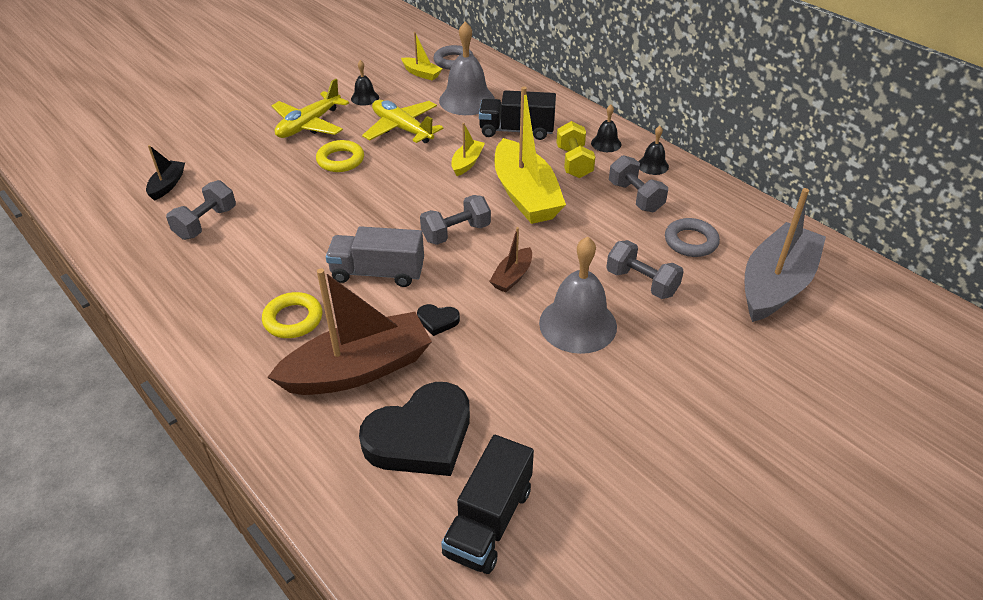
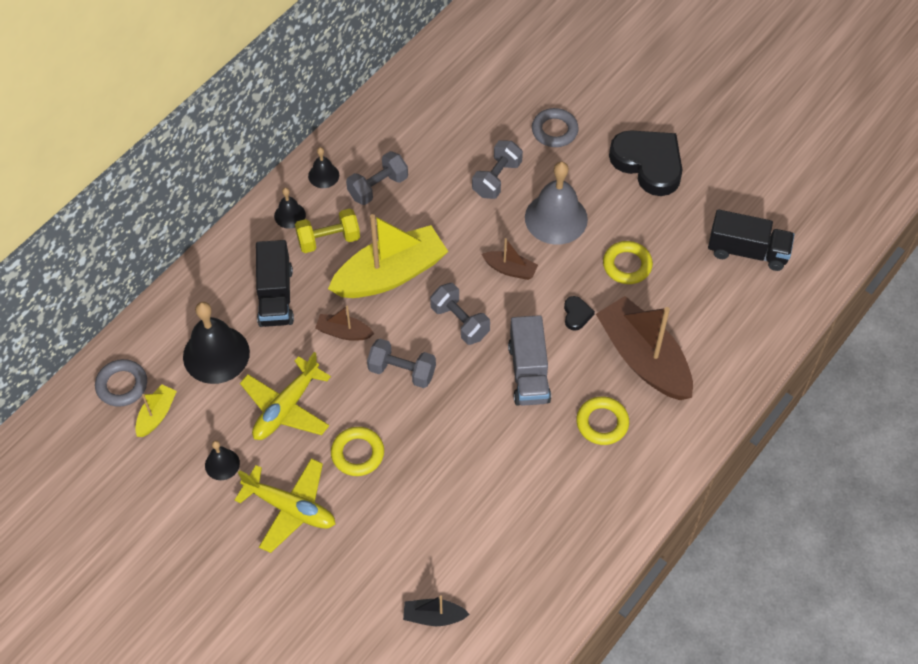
camera: 100 degrees left, 15 degrees up
(206, 223) = (490, 548): grey dumbbell -> grey dumbbell (402, 371)
(421, 436) = (694, 303): black heart -> black heart (648, 164)
(467, 100) = (216, 354): grey bell -> black bell
(467, 163) = (344, 332): yellow boat -> brown boat
(495, 378) = (627, 265): none -> yellow ring
(691, 241) = (435, 146): grey ring -> grey ring (554, 130)
(776, 284) = (478, 92): grey boat -> none

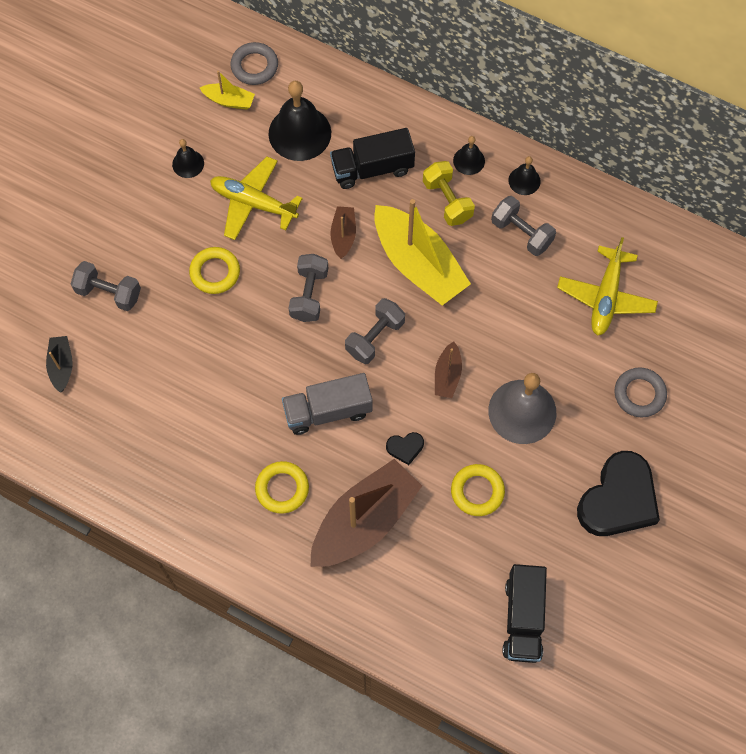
camera: 80 degrees right, 10 degrees up
(290, 508) = (152, 228): yellow plane -> yellow plane (606, 297)
(497, 178) = (560, 345): grey dumbbell -> grey dumbbell (108, 293)

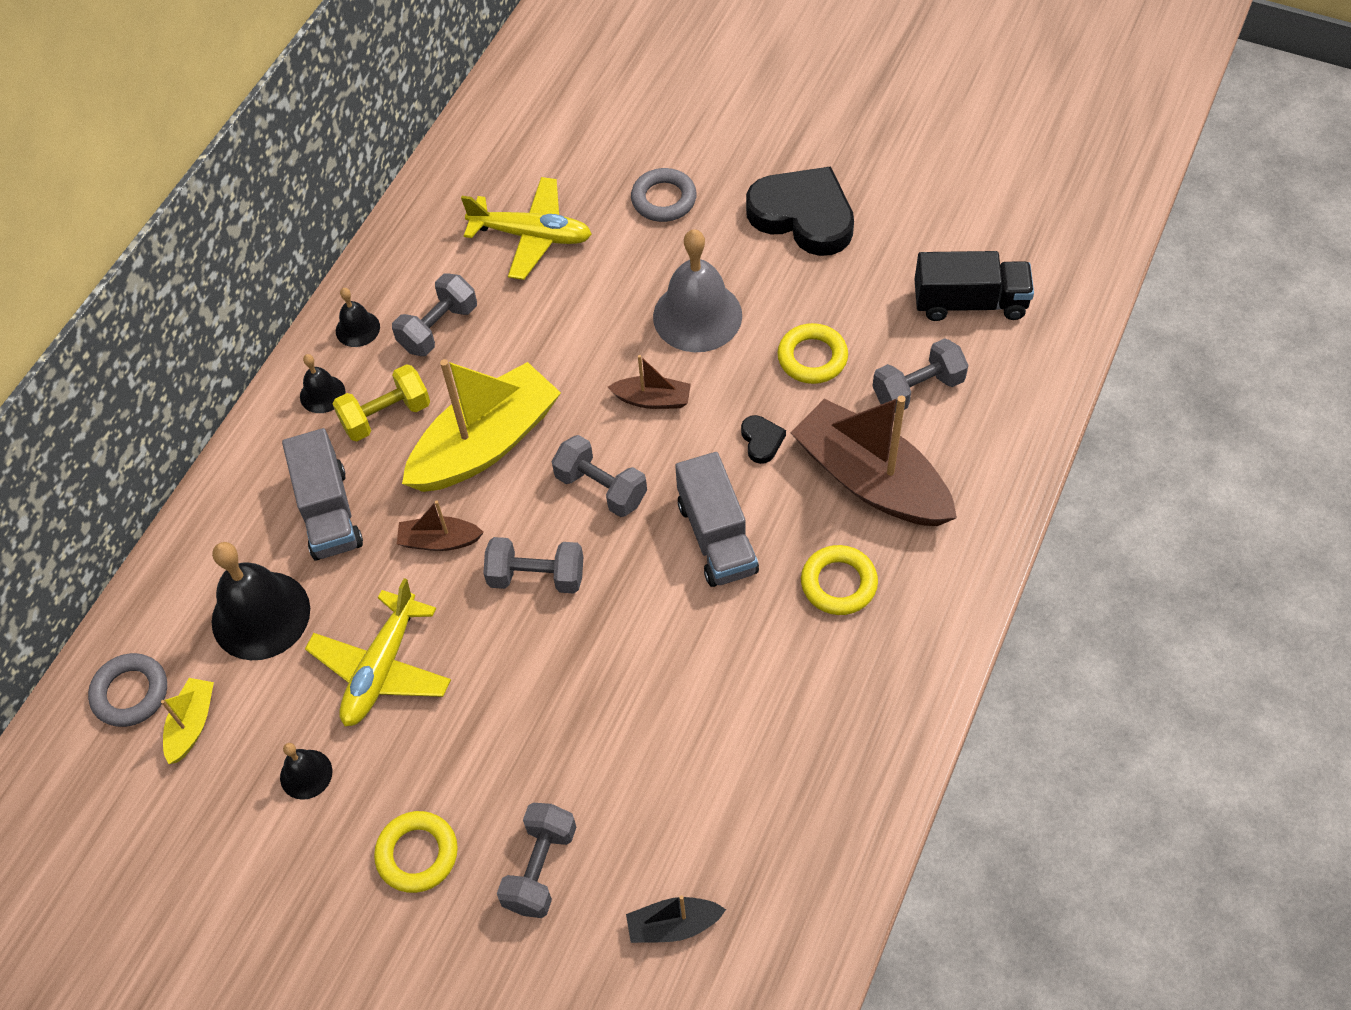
camera: 90 degrees left, 10 degrees down
(215, 272) = (502, 710): yellow ring -> yellow ring (417, 854)
(372, 168) = (329, 512): black truck -> grey truck
(442, 566) = (917, 389): none -> grey dumbbell

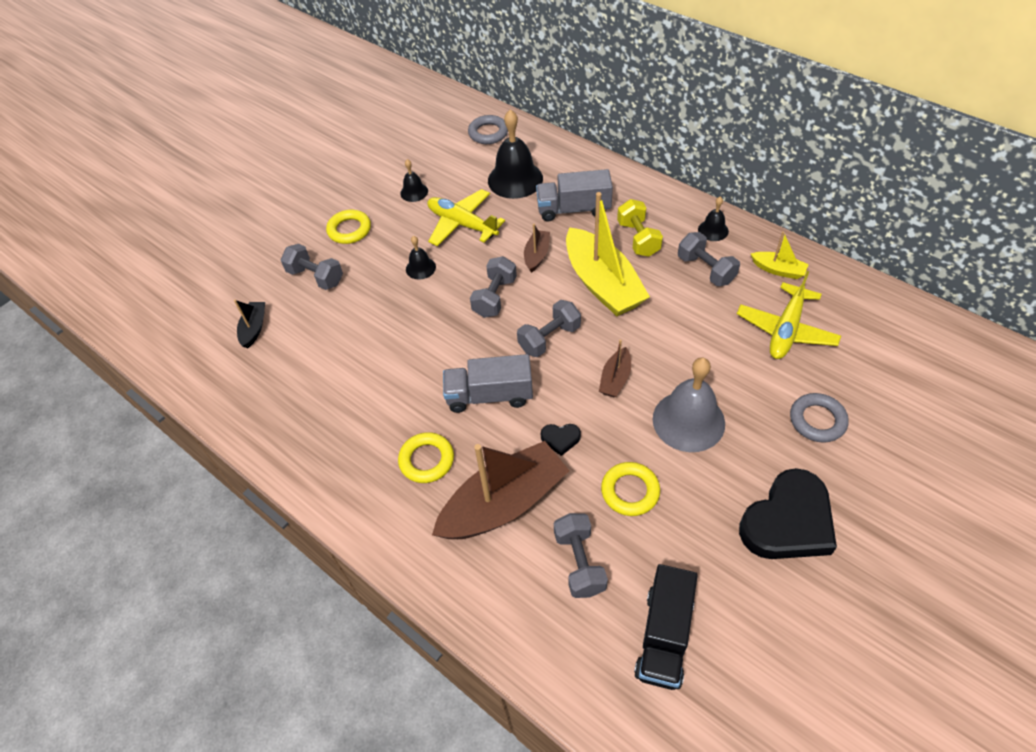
camera: 105 degrees right, 5 degrees down
(192, 724) = (461, 153): yellow boat -> yellow boat (778, 270)
(322, 394) = (663, 211): black bell -> black bell (420, 268)

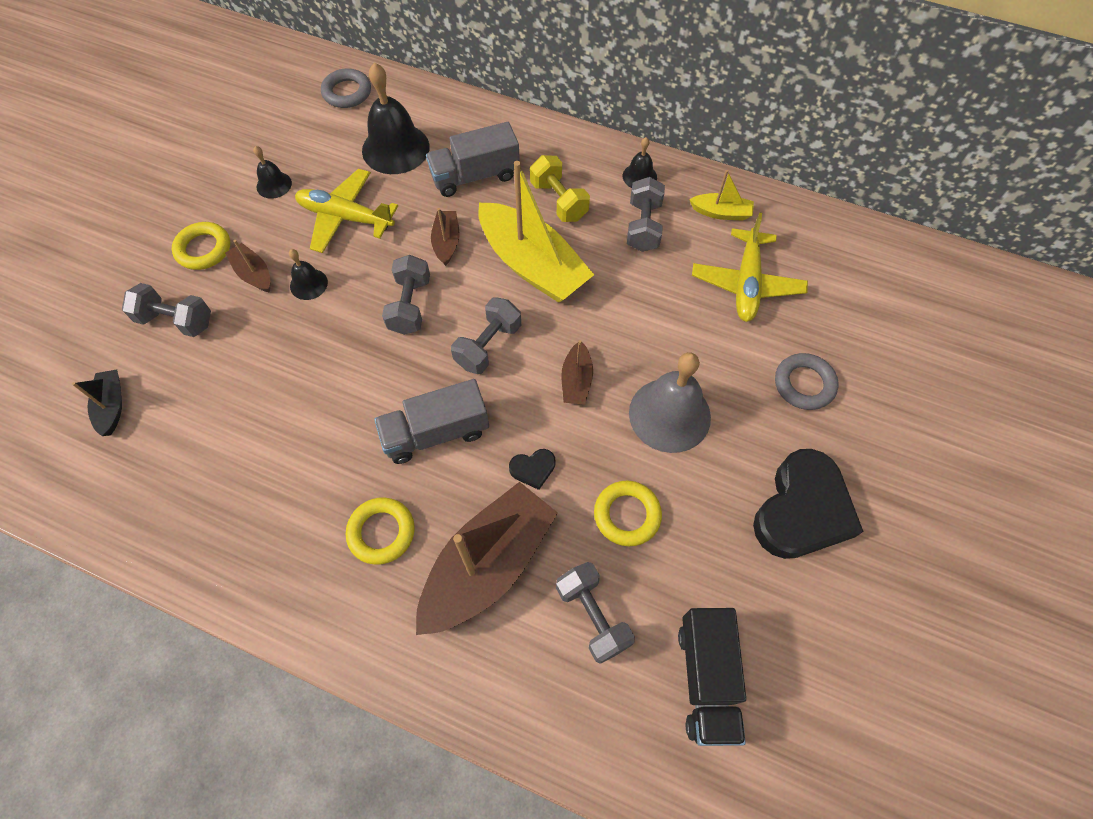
camera: 20 degrees left, 10 degrees up
(381, 253) = (254, 274): none -> brown boat
(705, 270) = (643, 226): grey dumbbell -> grey dumbbell turned 60 degrees clockwise

